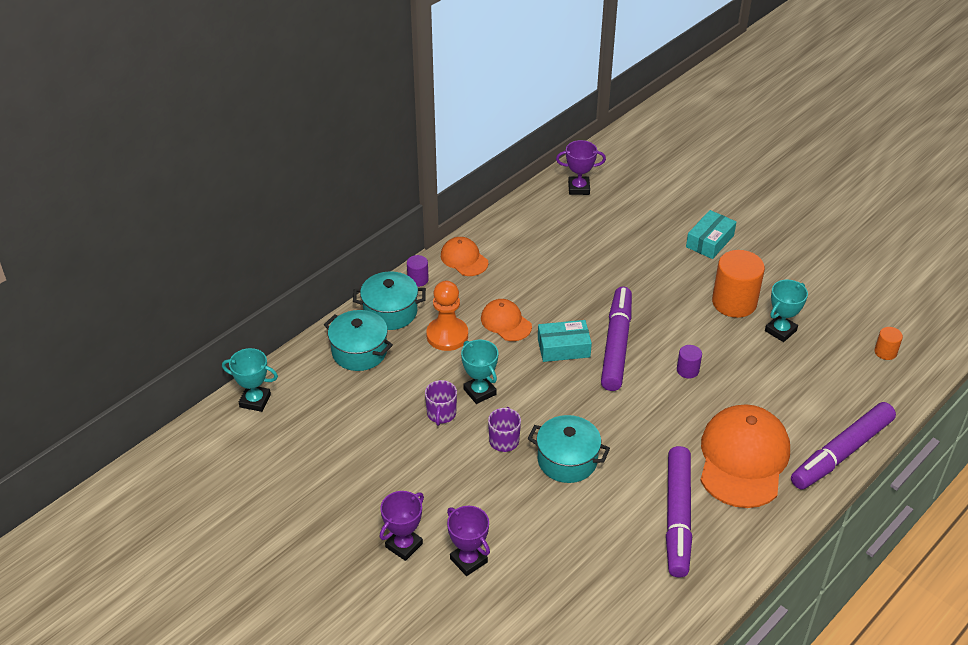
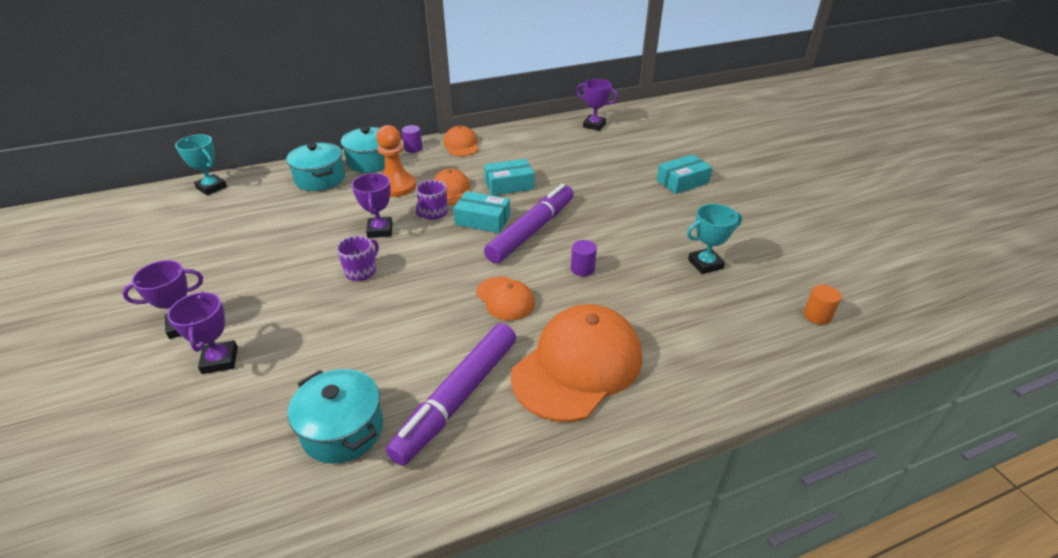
camera: 25 degrees right, 5 degrees down
(441, 414) = (332, 236): purple mug -> purple mug (433, 213)
(480, 392) = (380, 230): turquoise trophy -> purple trophy
(554, 297) = (509, 185): none -> turquoise box
(567, 460) = (399, 306): turquoise pot -> turquoise pot (343, 430)
(647, 422) = (505, 298): none -> orange cap
(734, 302) = (672, 230): orange cylinder -> none
(841, 453) = (700, 400): purple marker -> none

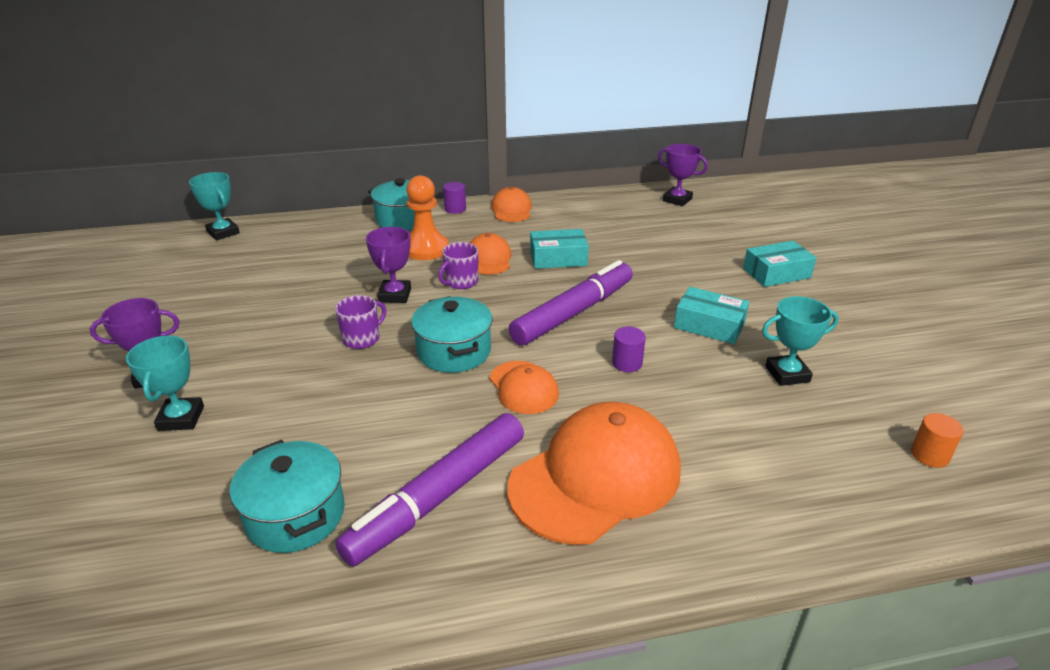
camera: 10 degrees right, 5 degrees down
(220, 360) = (181, 418): purple trophy -> turquoise trophy
(320, 179) = (342, 233): turquoise pot -> turquoise pot (454, 351)
(482, 220) = (517, 295): turquoise box -> turquoise box (709, 325)

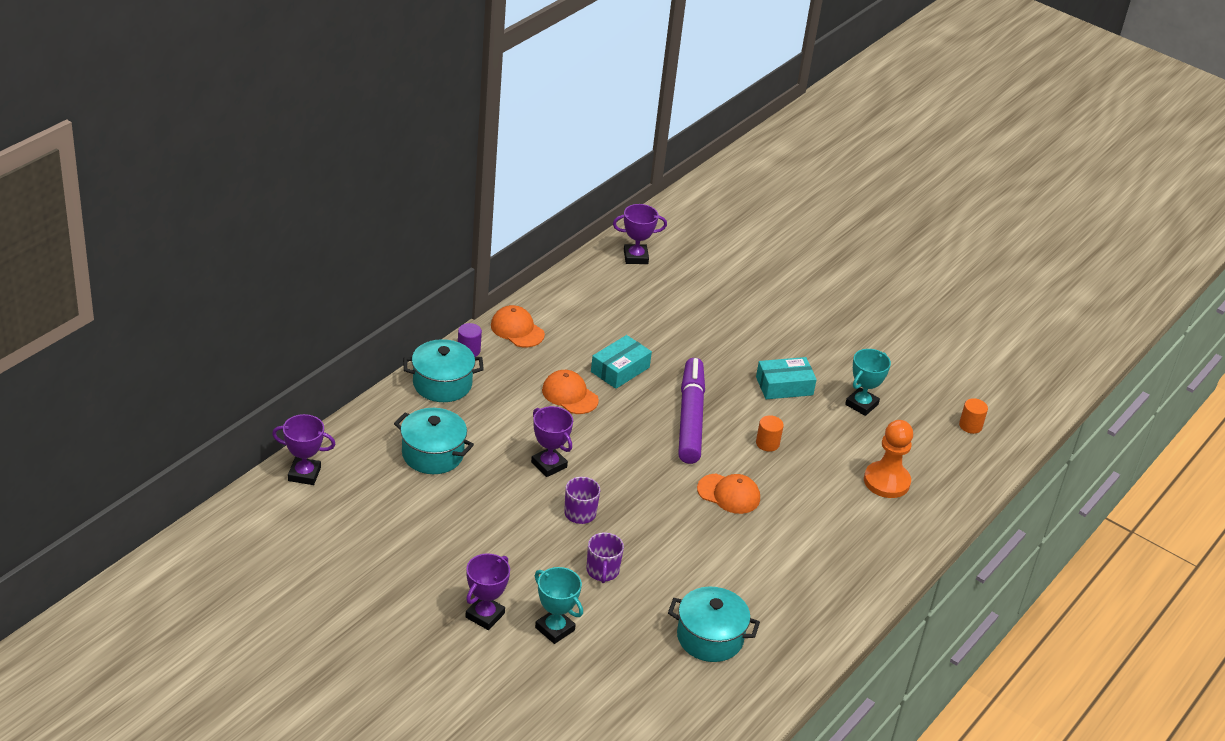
camera: 45 degrees left, 5 degrees up
(223, 232) = (304, 474): turquoise trophy -> purple trophy
(426, 249) = (507, 408): orange pawn -> orange pawn (886, 481)
(439, 497) = (768, 585): purple marker -> none
(454, 351) = (654, 490): turquoise pot -> turquoise pot (432, 454)
(461, 282) = (579, 428): purple mug -> purple mug (602, 571)
(596, 477) = (831, 529): orange cap -> none
(627, 363) = (767, 443): purple cylinder -> orange cylinder
(776, 273) = (781, 314): turquoise box -> none

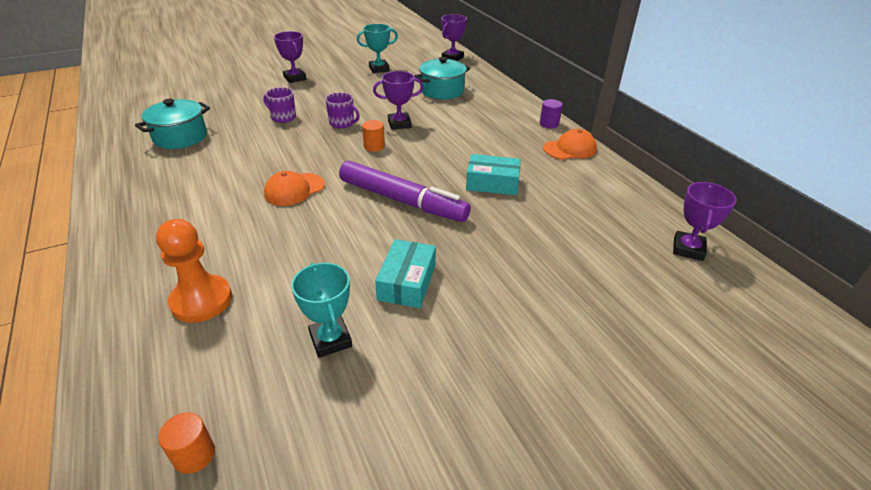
camera: 120 degrees right, 0 degrees up
(442, 384) = (513, 107): turquoise pot -> none
(554, 629) = (259, 93): turquoise trophy -> turquoise trophy (379, 69)
(570, 395) = (472, 151): orange cap -> none
(620, 369) = (492, 183): turquoise box -> turquoise box turned 60 degrees counterclockwise
(767, 443) = (332, 235): orange cylinder -> orange cylinder (374, 146)

